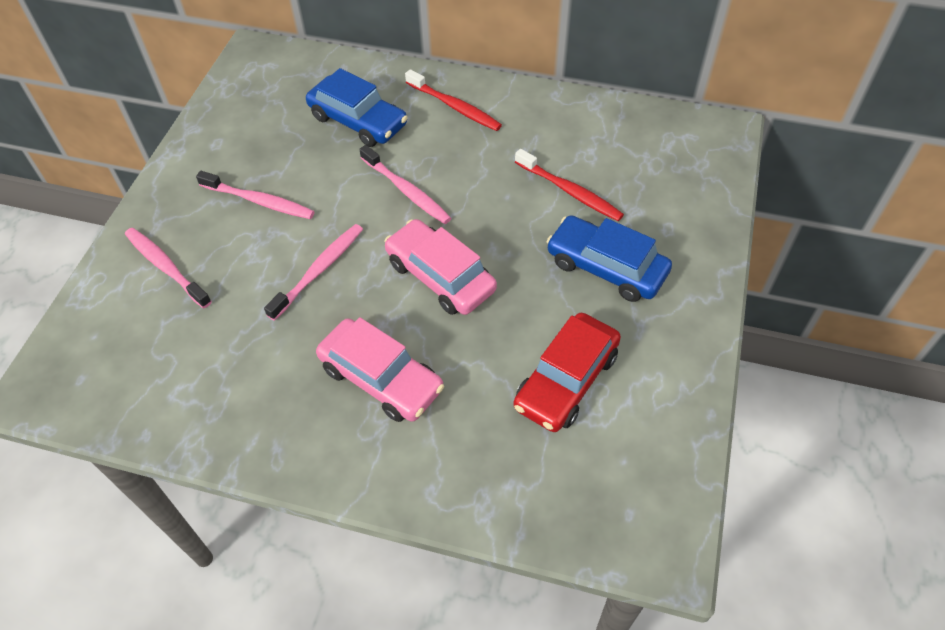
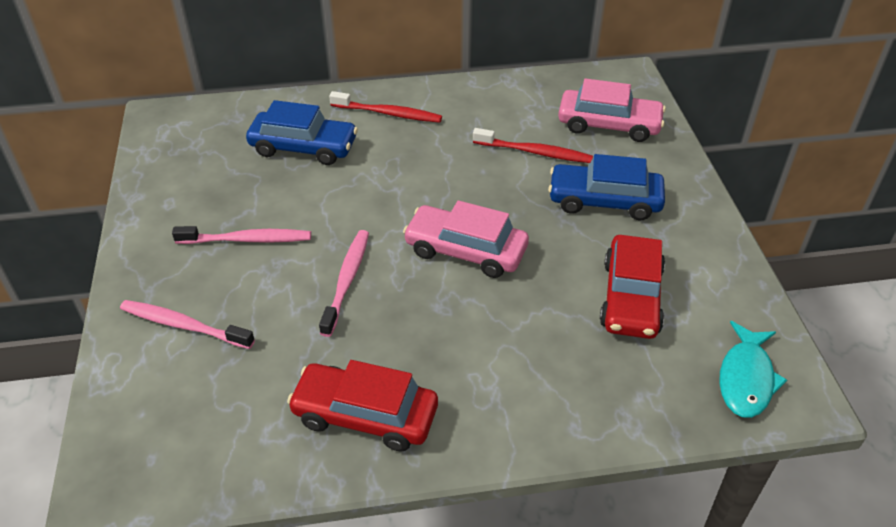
camera: 25 degrees left, 10 degrees down
(261, 406) = (365, 415): none -> red car
(381, 378) = (467, 351): pink car -> pink car (609, 125)
(406, 191) = (388, 191): pink toothbrush -> none
(625, 508) = (746, 378): none -> turquoise fish

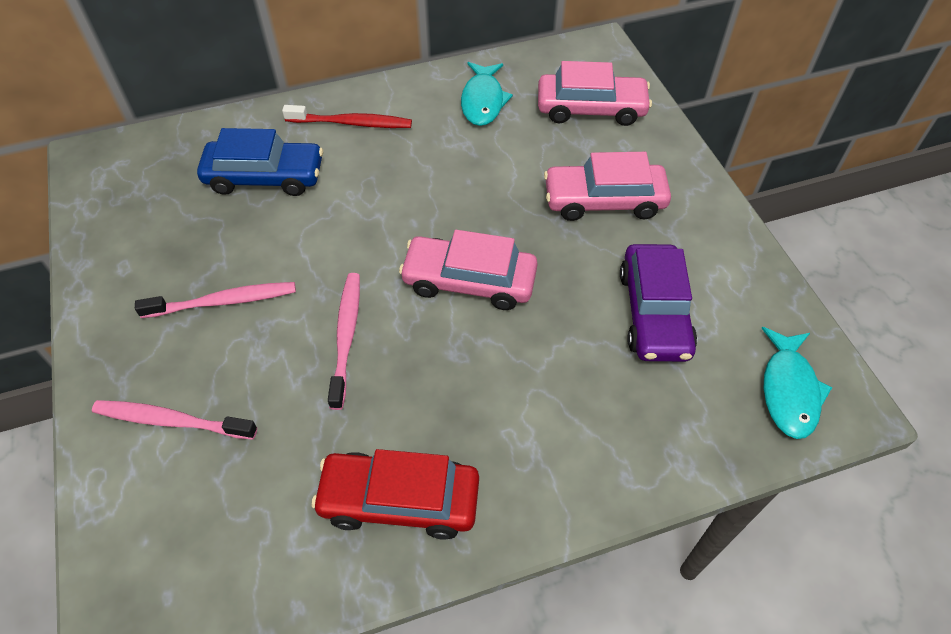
camera: 10 degrees left, 10 degrees up
(510, 108) = (483, 101): none -> turquoise fish
(535, 152) = (519, 151): red toothbrush -> none
(604, 200) = (604, 200): blue car -> pink car
(630, 297) = (654, 312): red car -> purple car

